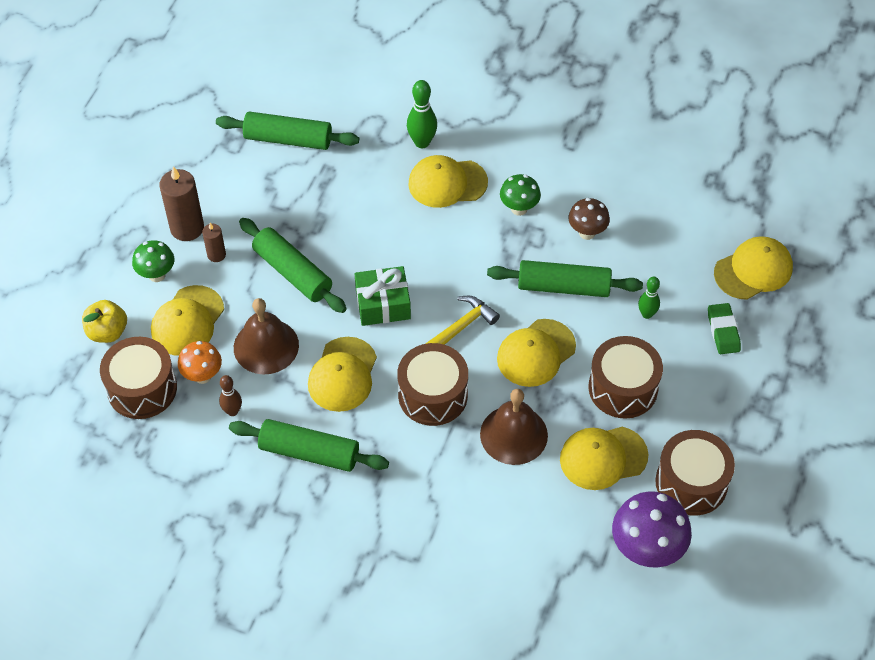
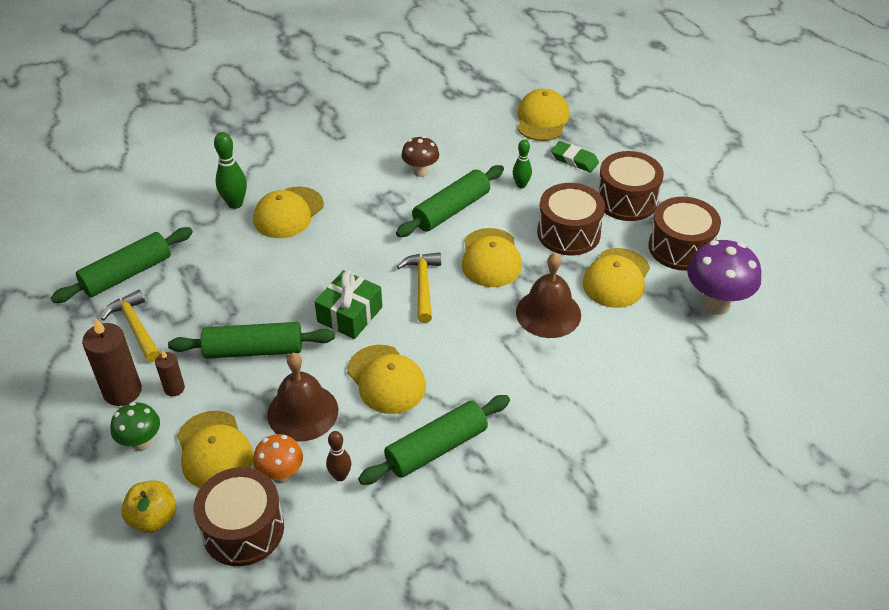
camera: 50 degrees left, 10 degrees down
(246, 186) = (135, 327): none -> yellow hammer
(433, 395) = (465, 337): brown drum -> brown drum (626, 200)
(519, 208) = (358, 191): green mushroom -> none

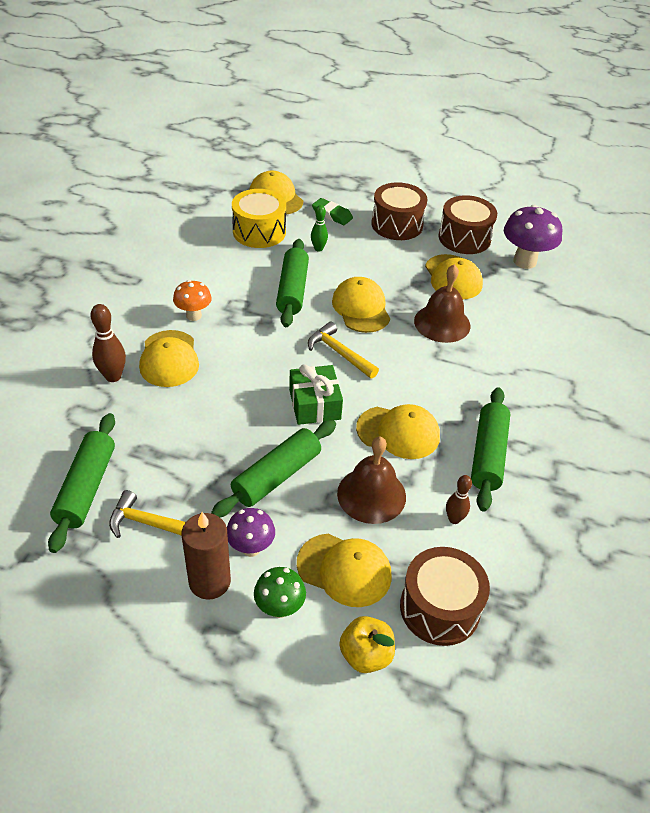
camera: 45 degrees left, 0 degrees up
(174, 388) = (251, 548): brown candle -> purple mushroom
(235, 204) = (113, 376): green bowling pin -> brown bowling pin
(281, 475) = (415, 549): orange mushroom -> orange mushroom (193, 315)
(420, 172) = (235, 275): brown mushroom -> none
(487, 144) = (259, 232): none -> yellow drum
(491, 258) = (361, 308): yellow cap -> yellow cap turned 150 degrees counterclockwise
(568, 233) = (389, 264): brown drum -> none
(574, 160) = (332, 215): green eraser -> green eraser turned 45 degrees clockwise

